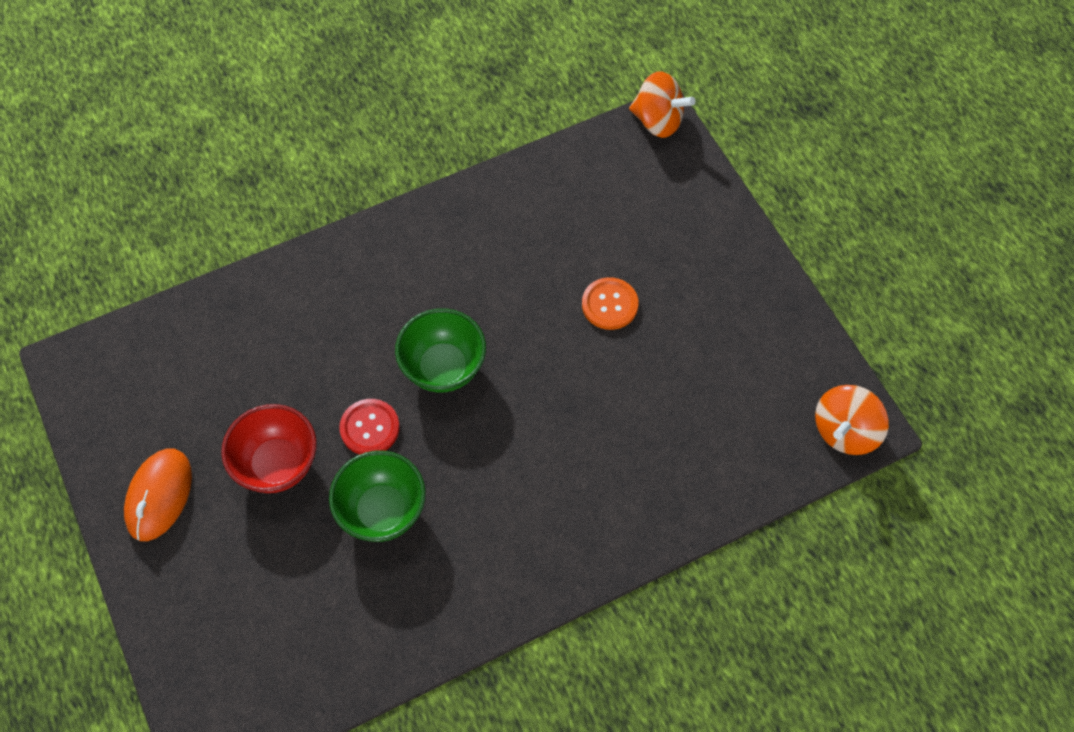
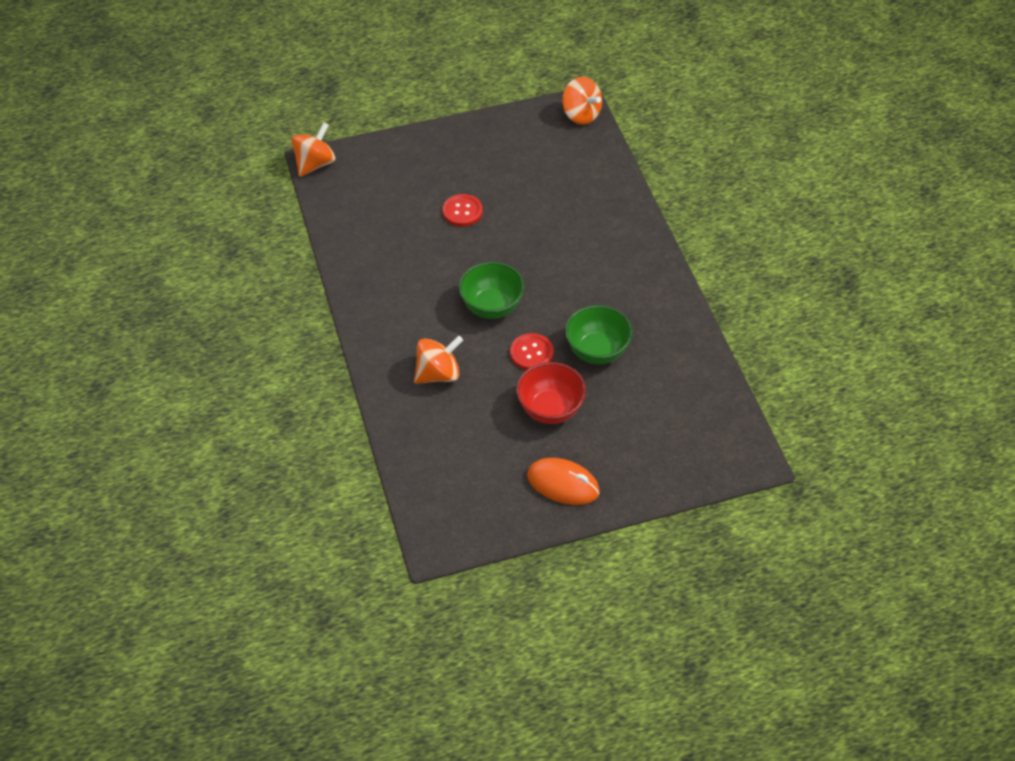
camera: 80 degrees left, 10 degrees down
(324, 324) = (438, 374): none -> orange spinning top
(609, 304) = (462, 211): orange button -> red button

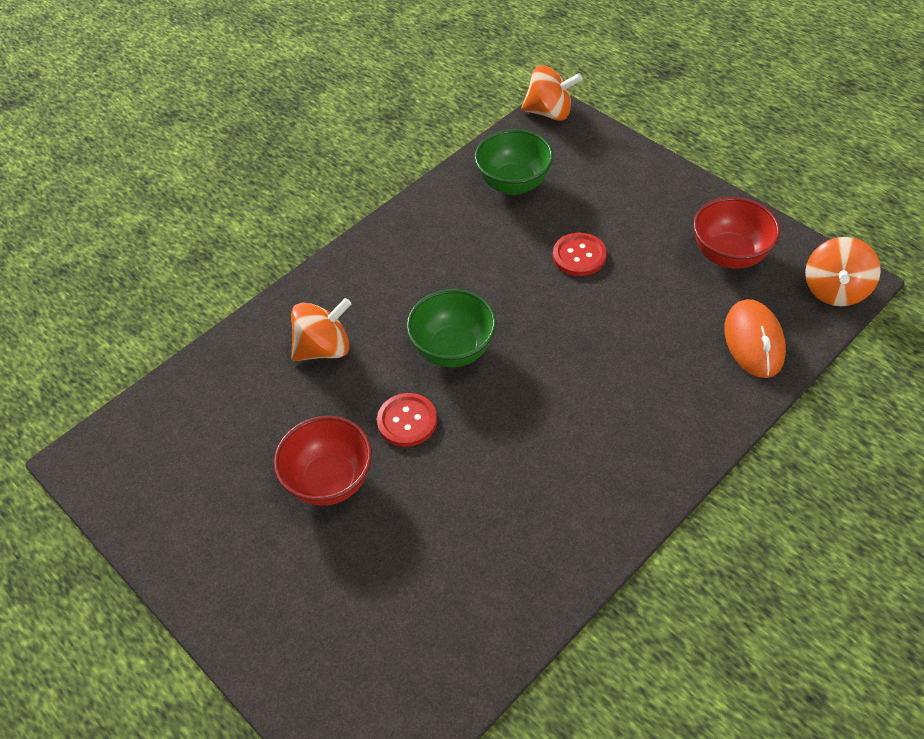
camera: 65 degrees right, 0 degrees up
(438, 374) = (324, 348): orange spinning top -> orange spinning top turned 60 degrees counterclockwise
(519, 144) = (729, 255): none -> red bowl
(563, 484) = (221, 548): orange mouse -> orange mouse (753, 341)
(597, 351) = (452, 488): green bowl -> green bowl (514, 184)

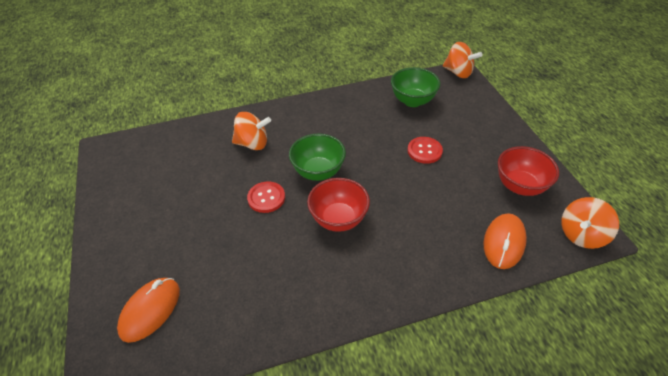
camera: 25 degrees right, 5 degrees down
(330, 481) = (204, 211): red bowl -> red bowl (338, 219)
(363, 651) = (150, 310): none -> orange mouse

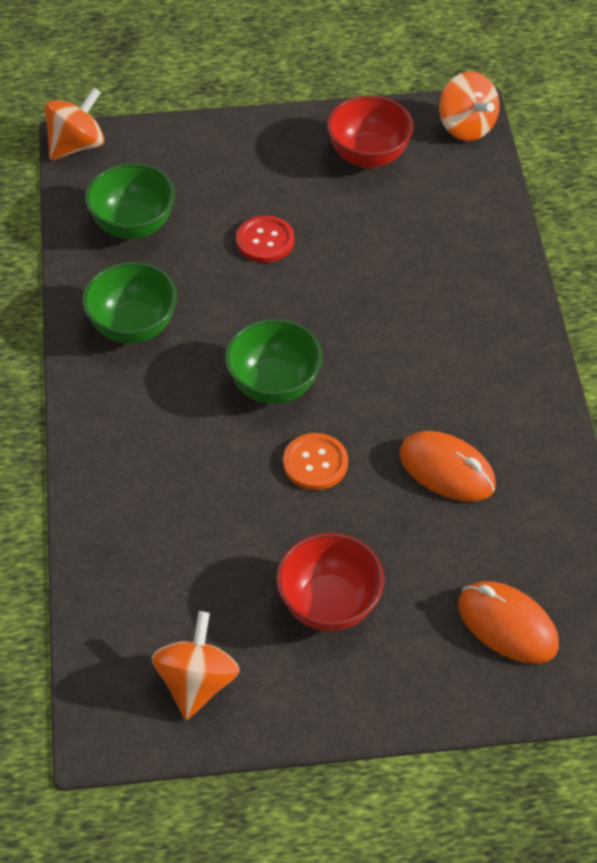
camera: 80 degrees left, 5 degrees up
(253, 143) = (173, 473): orange spinning top -> orange spinning top (197, 682)
(266, 198) = (315, 463): red button -> orange button
(338, 219) = (383, 374): red bowl -> red bowl (329, 605)
(344, 113) = (133, 327): none -> green bowl
(504, 242) = (463, 204): orange mouse -> orange mouse (447, 470)

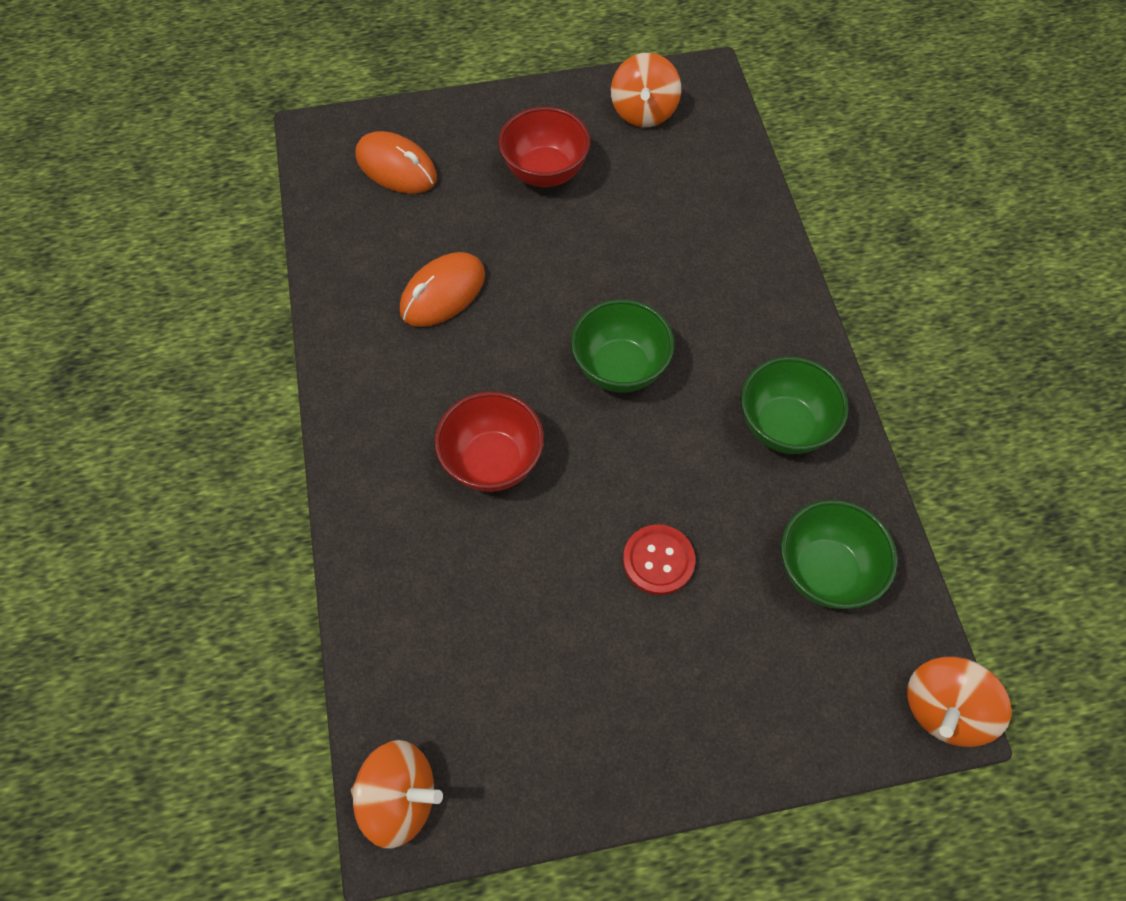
camera: 175 degrees right, 10 degrees up
(315, 463) = (569, 291): orange button -> none
(368, 156) = (539, 723): red bowl -> red bowl (492, 462)
(447, 470) = (443, 293): orange mouse -> orange mouse turned 75 degrees counterclockwise
(466, 127) = (400, 798): orange spinning top -> orange spinning top turned 135 degrees clockwise

